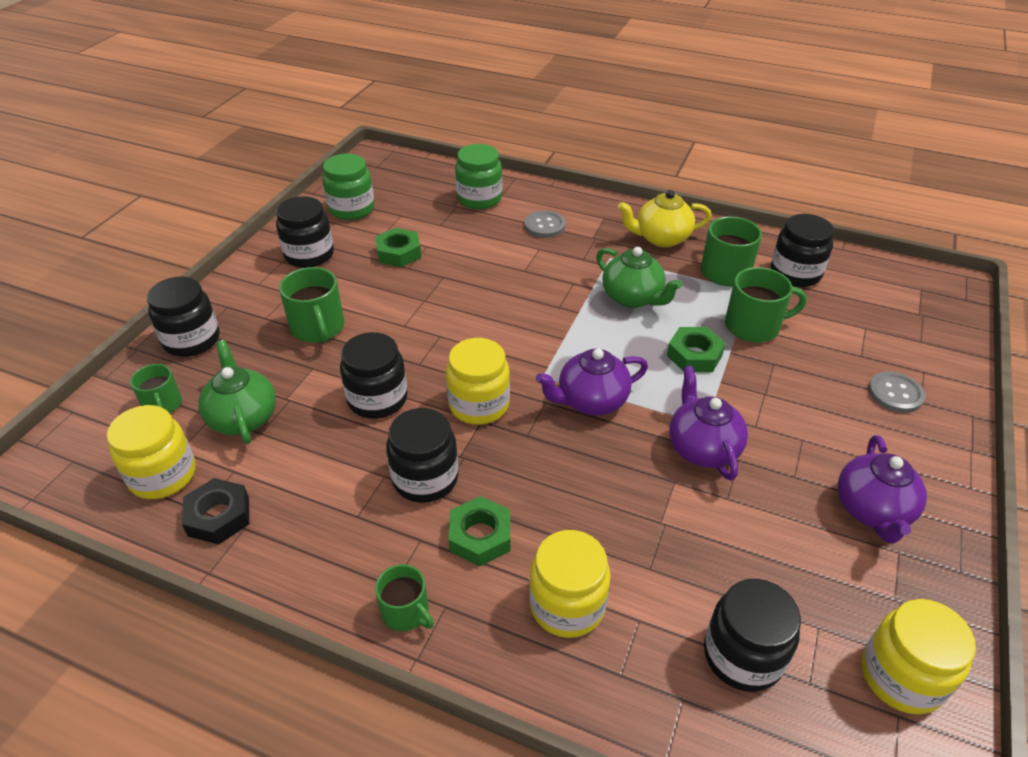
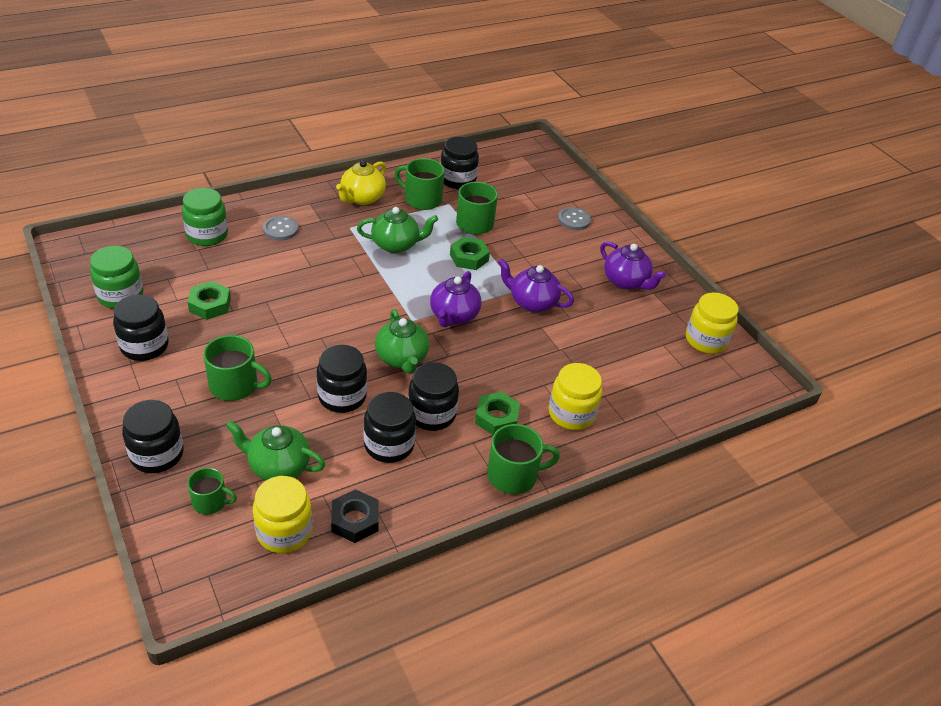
camera: 55 degrees left, 0 degrees up
(406, 611) = (513, 475): green mug -> green mug, size x1.58
(479, 405) = (402, 358): yellow jar -> green teapot
(742, 655) = (653, 377): black jar -> black jar (389, 445)

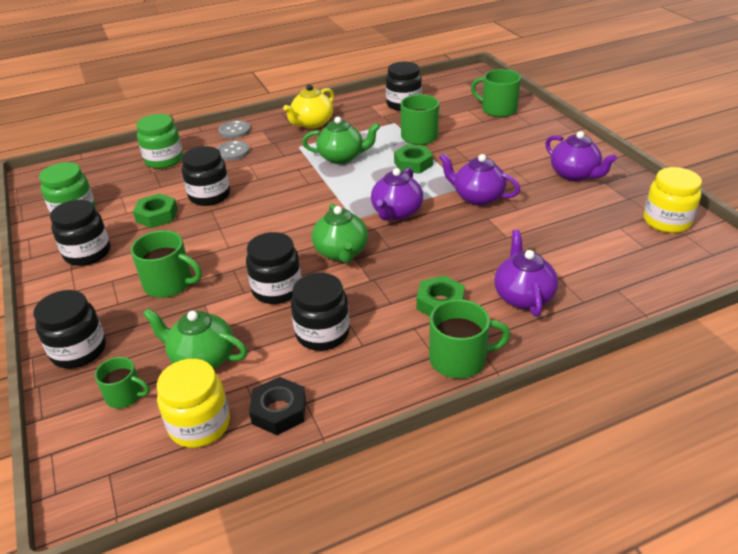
camera: 10 degrees right, 5 degrees down
(422, 199) = (369, 121): green mug -> green mug (498, 109)
(431, 414) = (370, 302): black jar -> black jar (209, 196)
(571, 414) = (523, 296): yellow jar -> purple teapot
(574, 220) = (517, 128): grey button -> grey button (234, 131)

